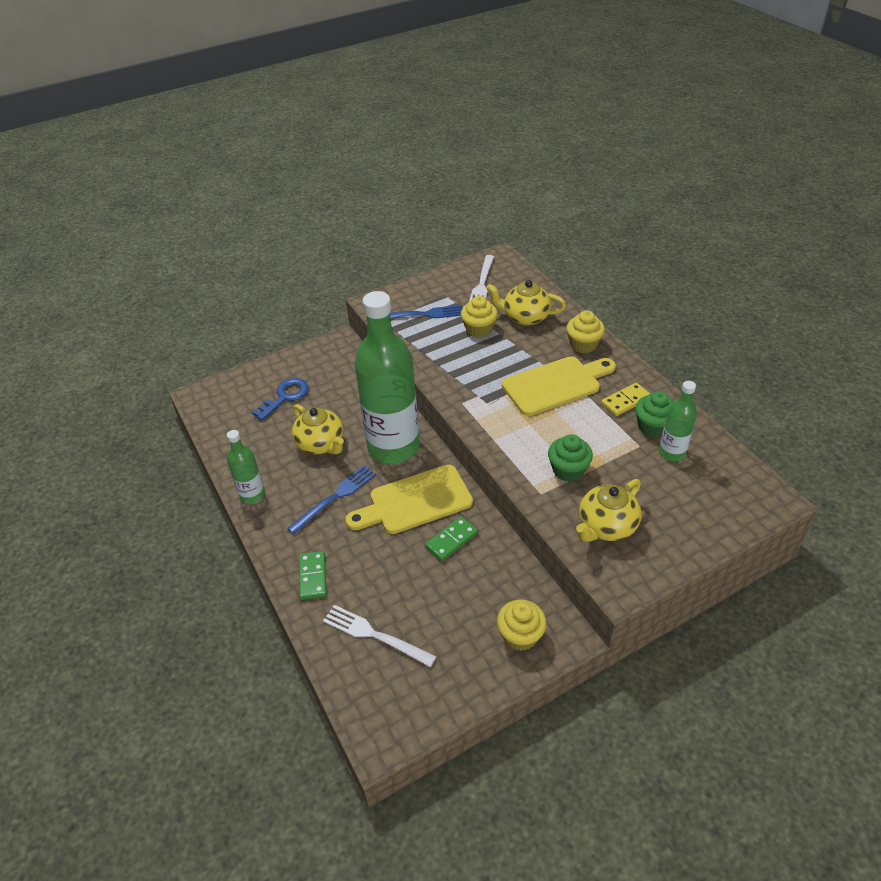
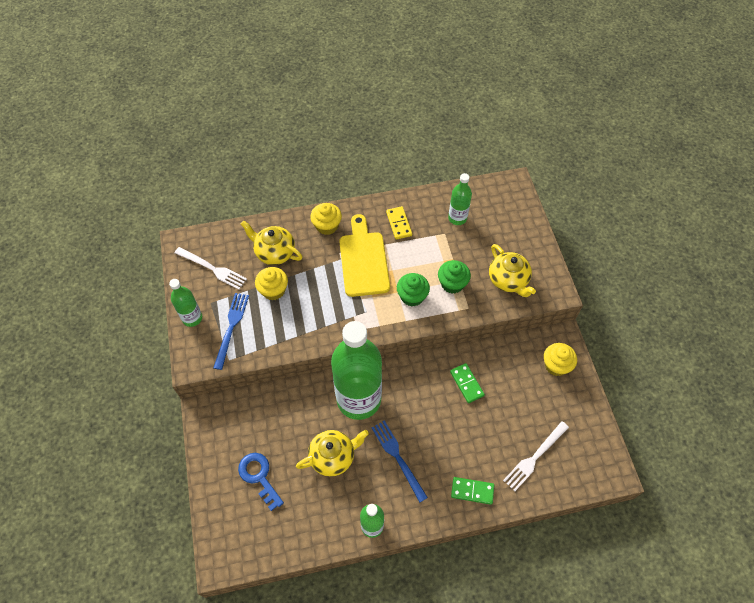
camera: 75 degrees left, 15 degrees up
(415, 501) = (422, 398): yellow cutting board -> none
(421, 288) = (192, 318): none -> green bottle
(525, 317) = (274, 252): yellow teapot -> yellow teapot turned 90 degrees clockwise
(653, 426) = (429, 218): green cupcake -> green cupcake (412, 296)

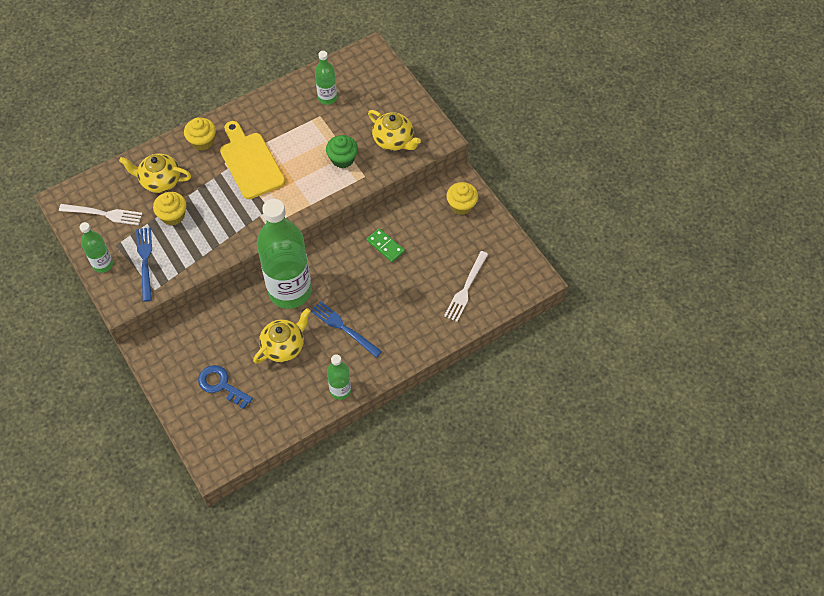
camera: 20 degrees left, 0 degrees up
(399, 224) = (272, 119): yellow domino -> none
(412, 296) = (309, 181): green cupcake -> none
(472, 491) = (419, 333): green domino -> none

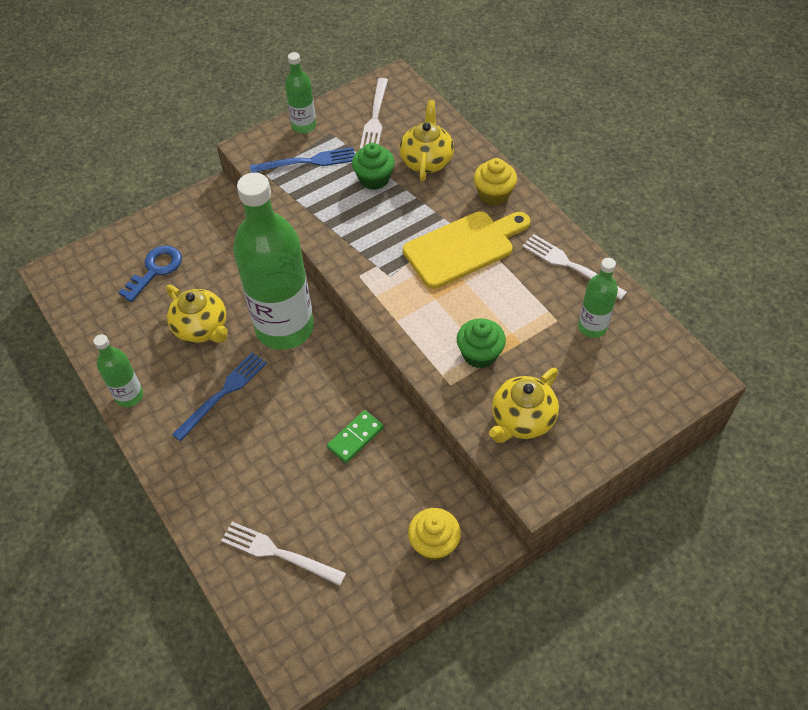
camera: 90 degrees right, 5 degrees down
(173, 215) = (374, 179): yellow cupcake -> green cupcake
(275, 104) = (570, 265): none -> white fork

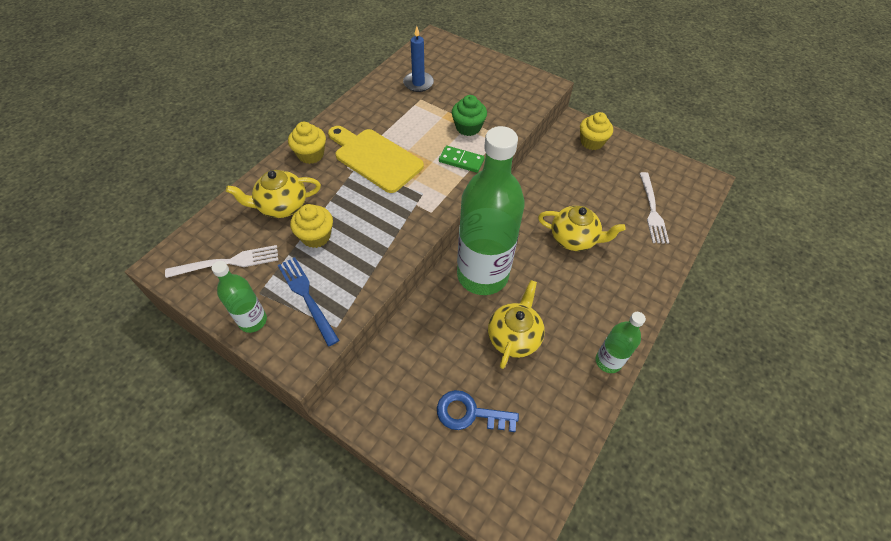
camera: 115 degrees left, 0 degrees up
(223, 393) = (564, 292): blue fork -> none
(355, 438) = (549, 199): green domino -> green domino (461, 160)
(374, 179) = (316, 236): green cupcake -> yellow cupcake
(522, 420) = (506, 99): yellow teapot -> yellow teapot (574, 239)
(570, 265) = (369, 102): white fork -> none
(592, 327) = (418, 83): green bottle -> blue candle

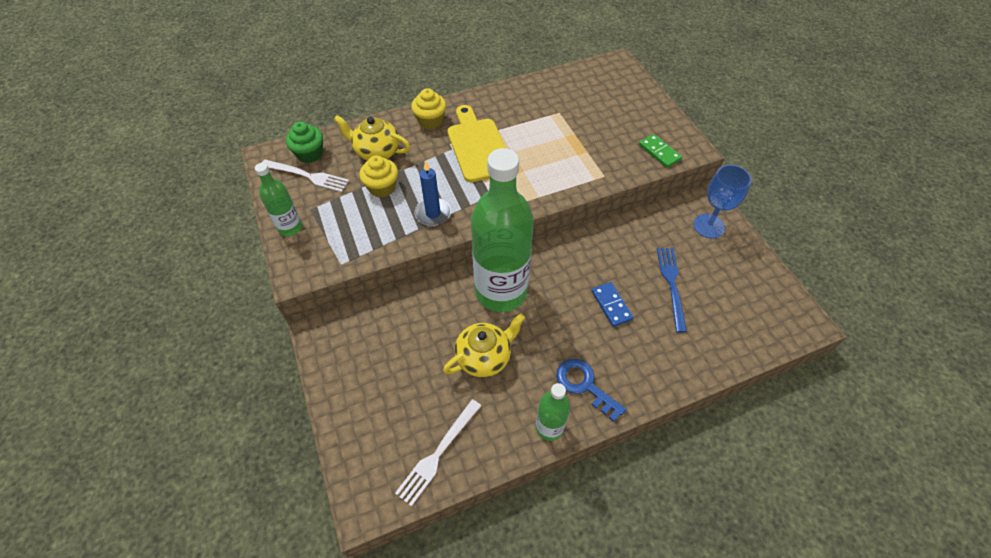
camera: 35 degrees right, 0 degrees up
(307, 297) = (339, 230): blue fork -> blue fork (671, 284)
(418, 83) = (569, 97): blue candle -> blue candle (433, 213)
(461, 160) = (549, 182): green domino -> green domino (659, 152)
(468, 127) = (580, 156): green cupcake -> green cupcake (309, 154)
(470, 413) = (398, 394): blue key -> blue key (584, 385)
(574, 239) = (611, 305): yellow teapot -> blue domino
(591, 142) = (708, 226): yellow cupcake -> blue goblet
(652, 210) = (716, 321): white fork -> white fork (438, 454)

